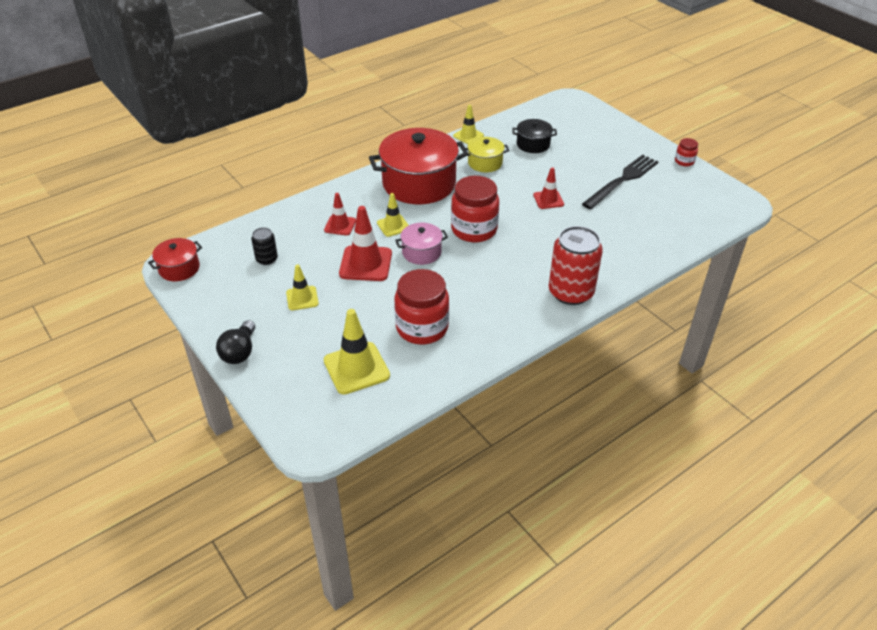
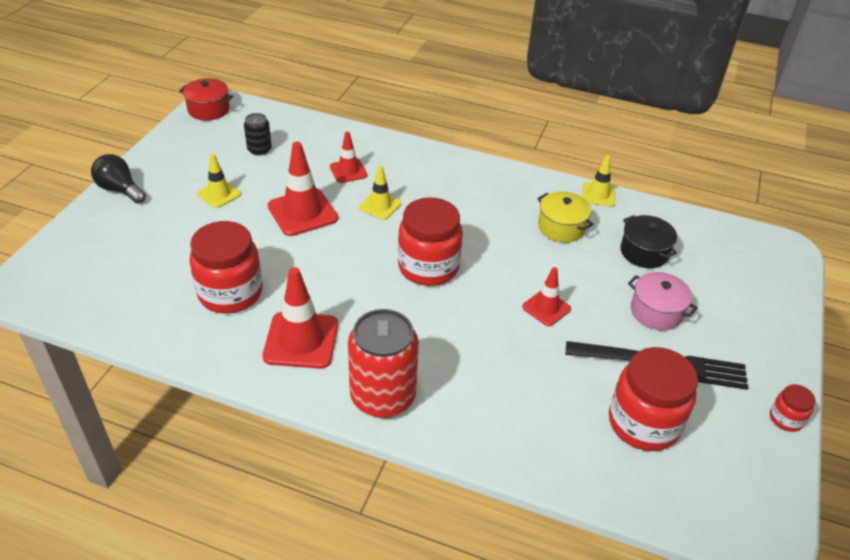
camera: 55 degrees right, 0 degrees up
(240, 352) = (120, 190): black light bulb -> black light bulb turned 60 degrees clockwise
(356, 368) = (140, 271): yellow traffic cone -> none
(419, 184) = (469, 194): red pot -> none
(421, 252) = (353, 243): pink pot -> pink pot (656, 312)
(496, 310) = (301, 340): none -> red traffic cone
(657, 206) = (643, 423): none -> red jar

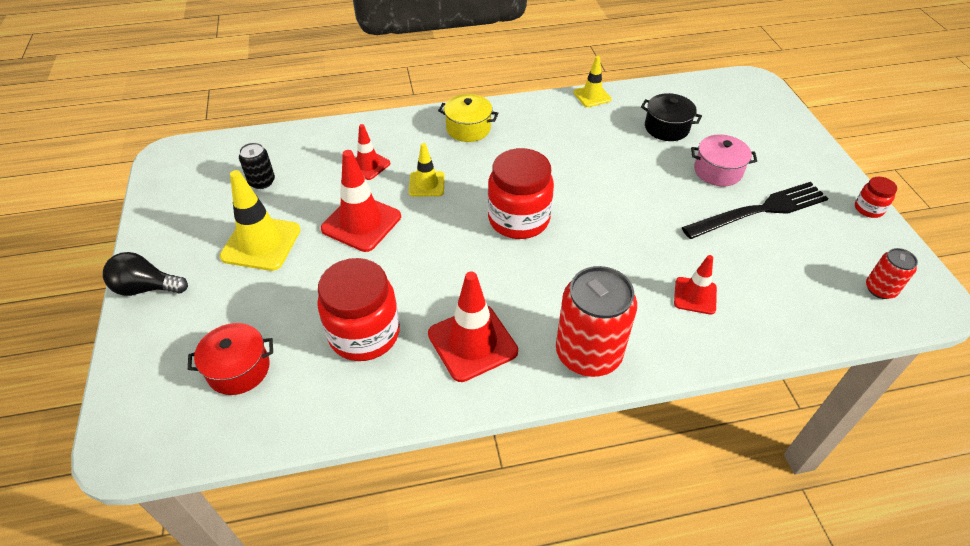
camera: 30 degrees left, 5 degrees up
(209, 109) = (170, 164): red pot -> red pot (239, 369)
(219, 194) = (261, 243): yellow traffic cone -> yellow traffic cone, size x1.69
(546, 308) = (640, 208): red traffic cone -> red traffic cone (695, 296)
(561, 227) = (590, 135): yellow pot -> yellow pot (468, 128)
(643, 423) = (790, 264): red jar -> none
(715, 492) = (880, 289): none -> red can

